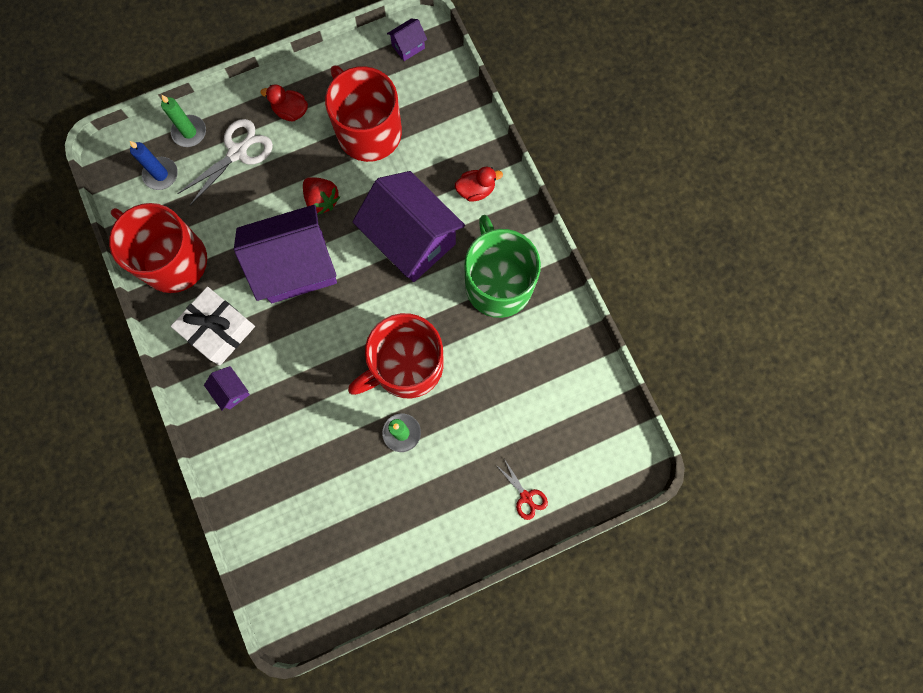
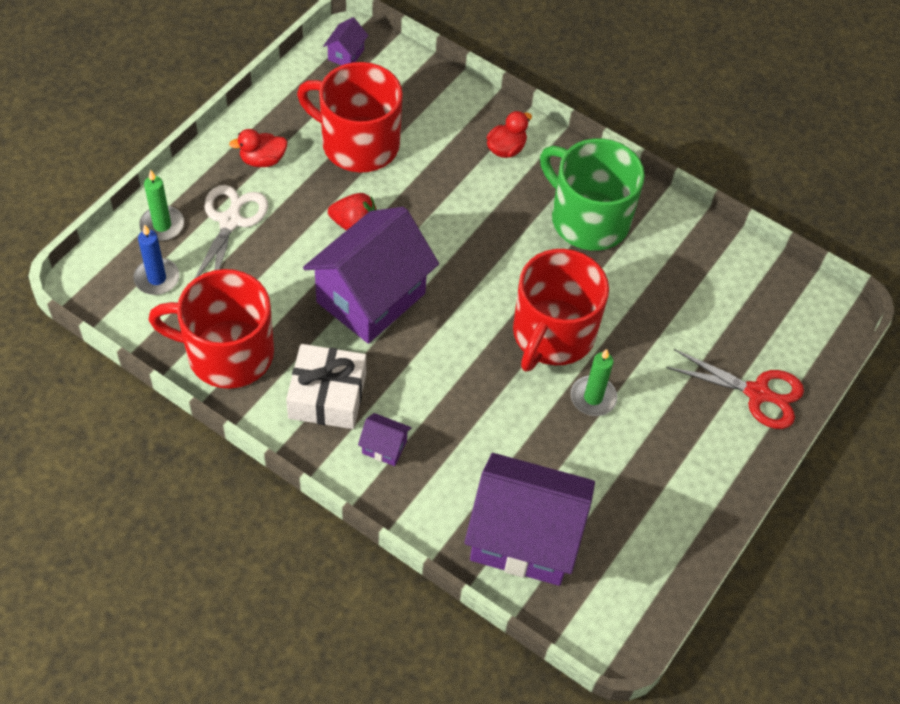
camera: 35 degrees left, 20 degrees down
(412, 240) = (474, 220): purple house -> purple house (524, 538)
(526, 497) = (758, 393): red scissors -> red scissors, size x1.77

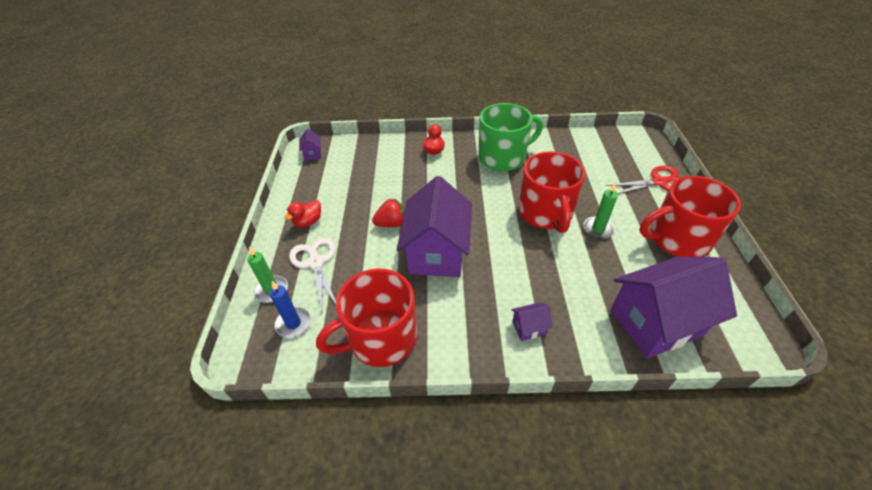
camera: 30 degrees left, 10 degrees down
(327, 396) = (466, 321): white gift -> none
(358, 144) = (356, 186): red mug -> red mug (678, 239)
(588, 219) = (503, 157): green mug -> green mug turned 150 degrees clockwise

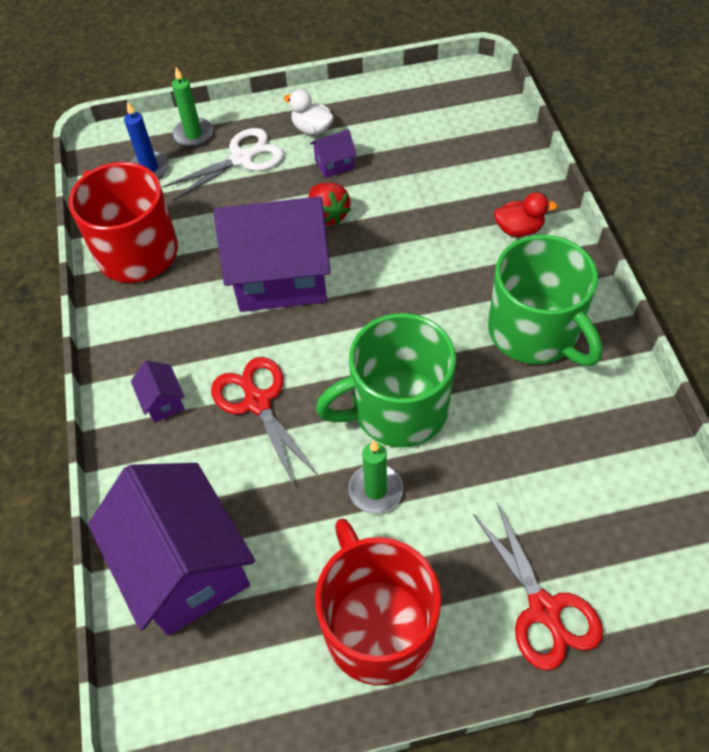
camera: 80 degrees right, 10 degrees up
(308, 222) = (312, 129): red duck -> white duck
(312, 154) = (458, 87): purple house -> purple house (334, 165)
(534, 275) = (257, 402): none -> red scissors
(545, 213) = (397, 408): red mug -> green mug

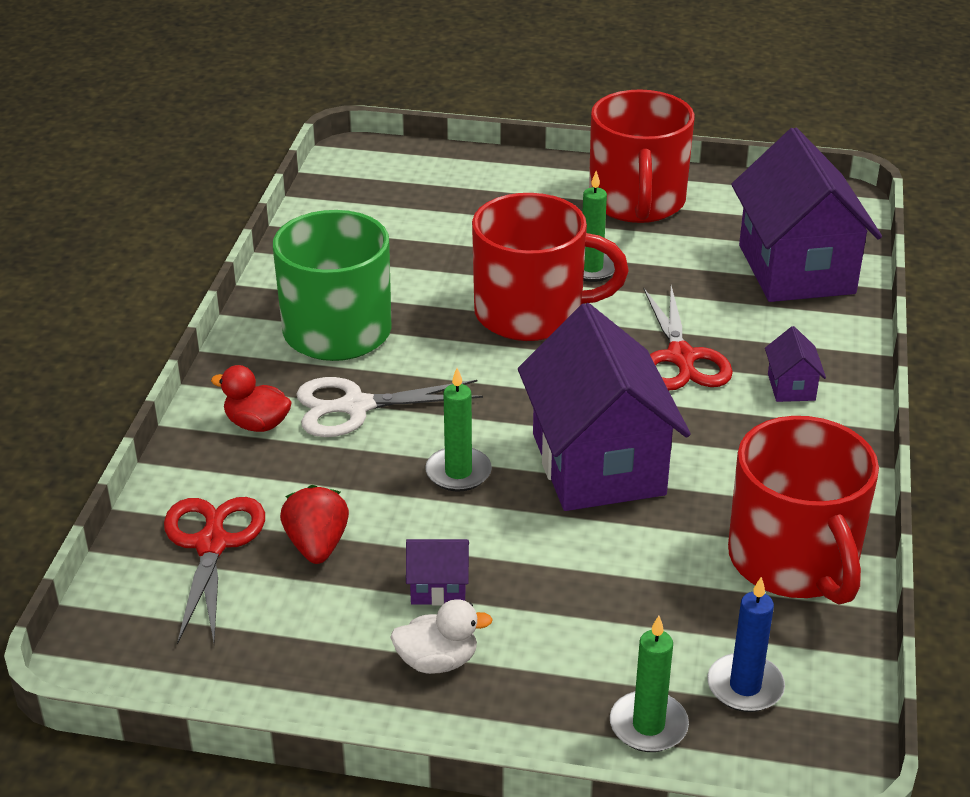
camera: 160 degrees left, 20 degrees down
(242, 158) = (580, 649): white scissors -> white scissors (355, 407)
(281, 278) = (598, 464): purple house -> purple house turned 60 degrees clockwise
(312, 129) = (437, 661): white duck -> white duck turned 60 degrees counterclockwise
(328, 215) = (492, 519): red strawberry -> red strawberry (317, 545)
(367, 240) = (458, 472): none -> green candle
(397, 408) = (531, 313): green mug -> red mug
(544, 610) = (495, 177): red scissors -> red scissors (212, 544)

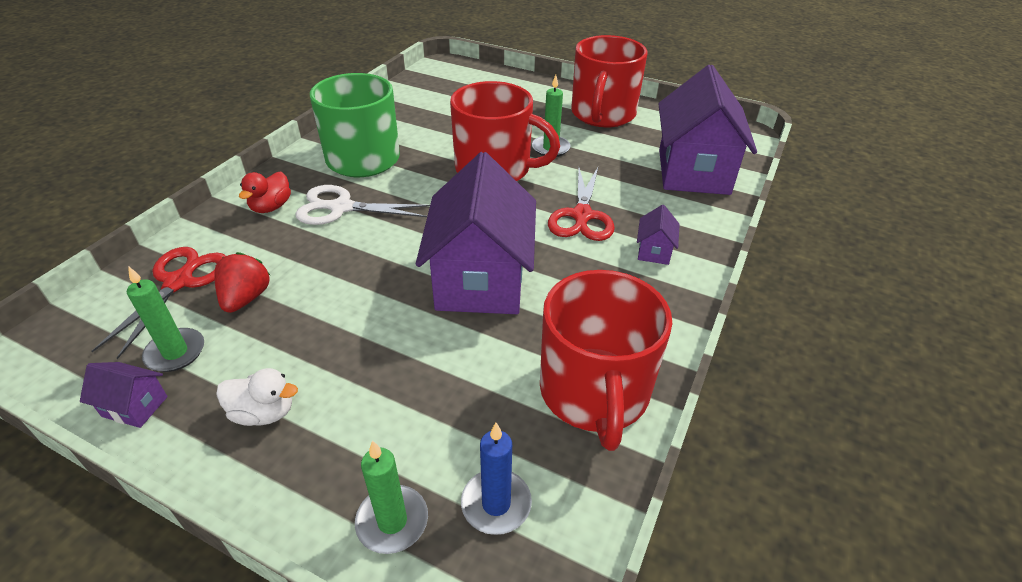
camera: 15 degrees right, 5 degrees up
(257, 424) = (271, 207): red duck -> red duck turned 105 degrees counterclockwise
(438, 588) = (306, 351): purple house -> purple house (135, 406)
(458, 472) = (378, 265): green candle -> green candle (175, 352)

